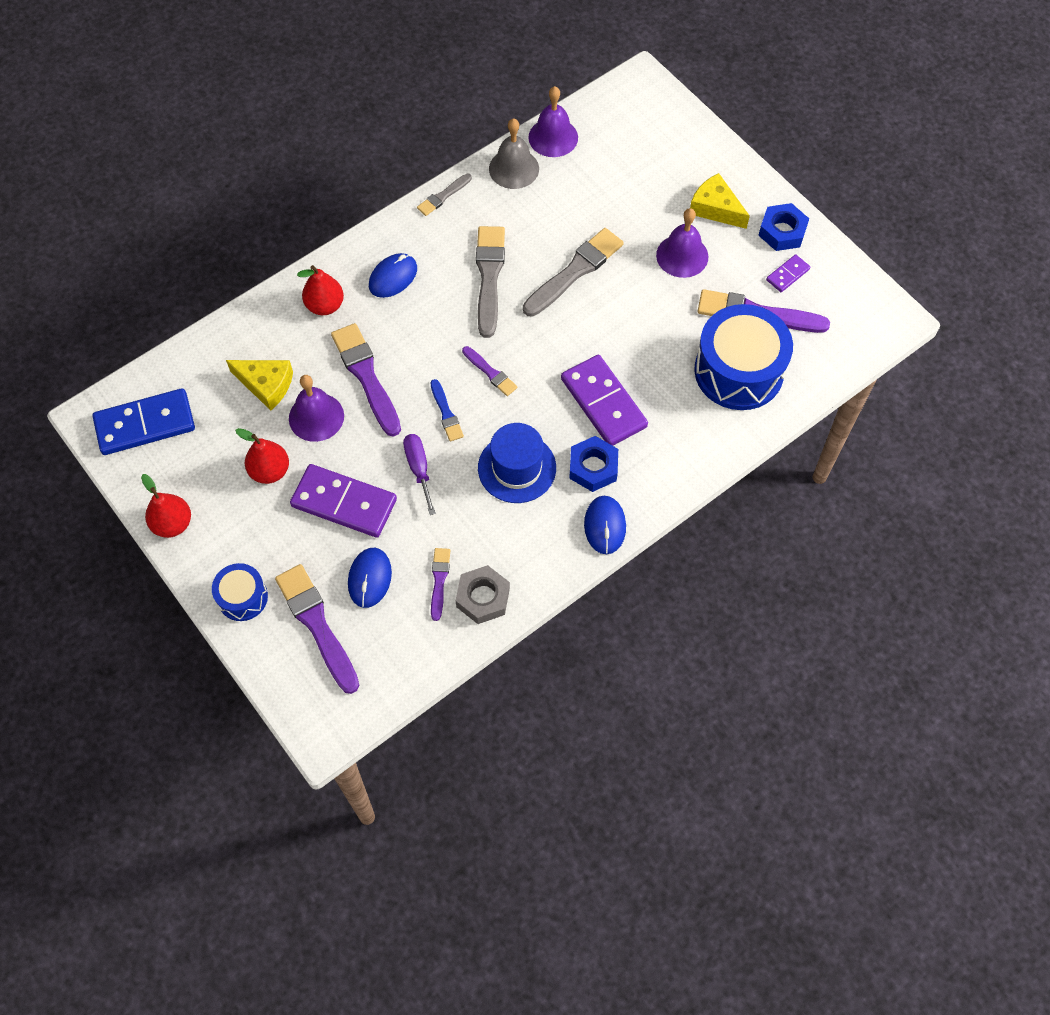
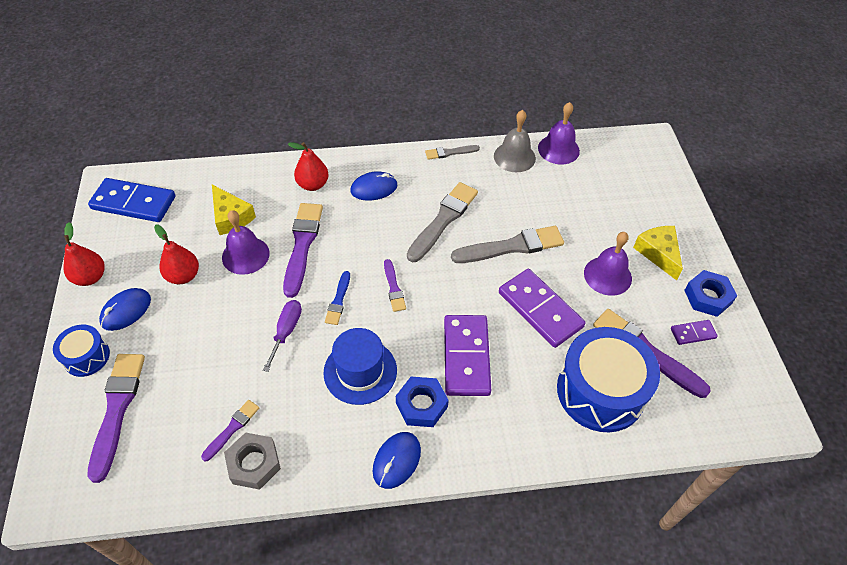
camera: 30 degrees right, 10 degrees down
(344, 503) = (213, 327): purple domino -> purple domino (540, 309)
(370, 578) = (183, 395): blue mouse -> blue mouse (126, 311)

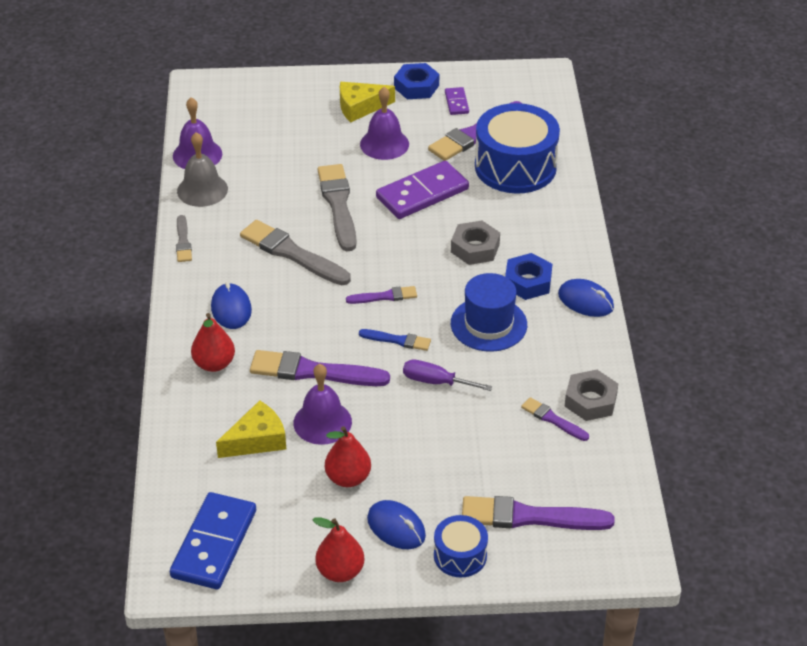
camera: 85 degrees left, 10 degrees down
(466, 357) = (475, 248): purple domino -> grey nut

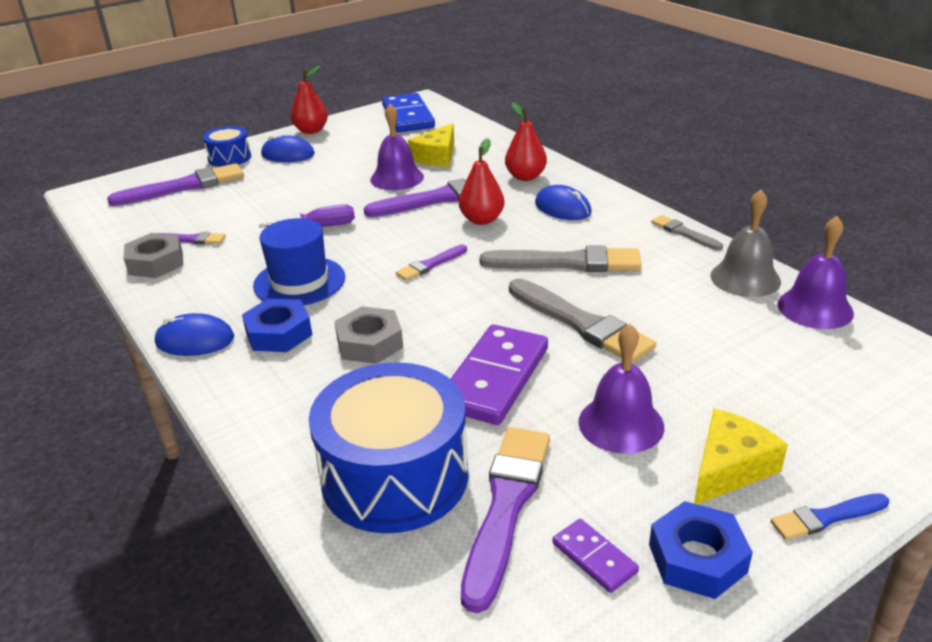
camera: 150 degrees right, 10 degrees down
(348, 478) = (346, 162): red pear -> red pear (482, 220)
(397, 340) = (384, 240): blue brush -> blue brush (827, 517)

